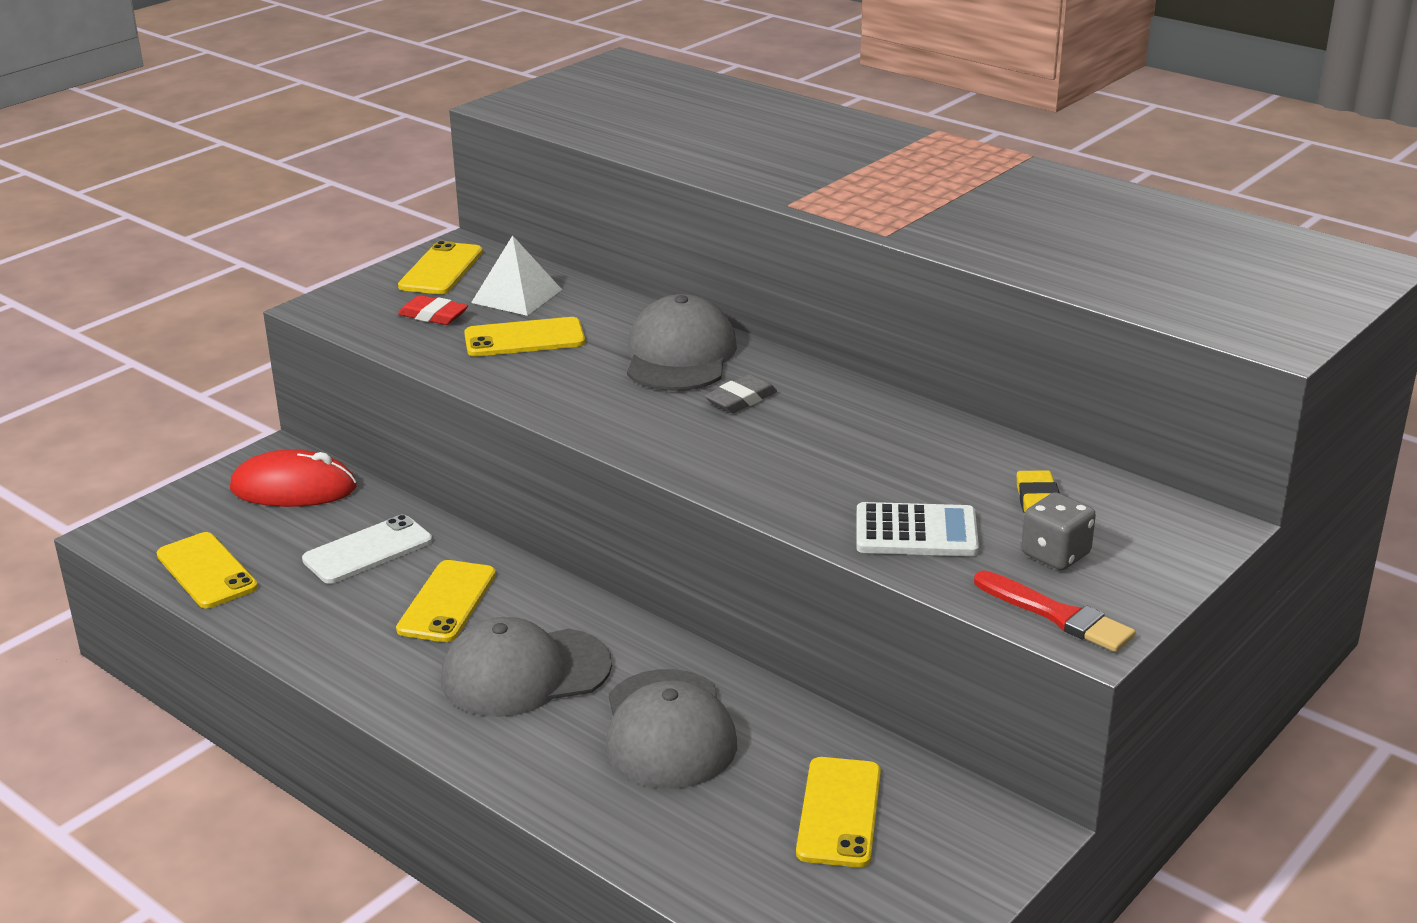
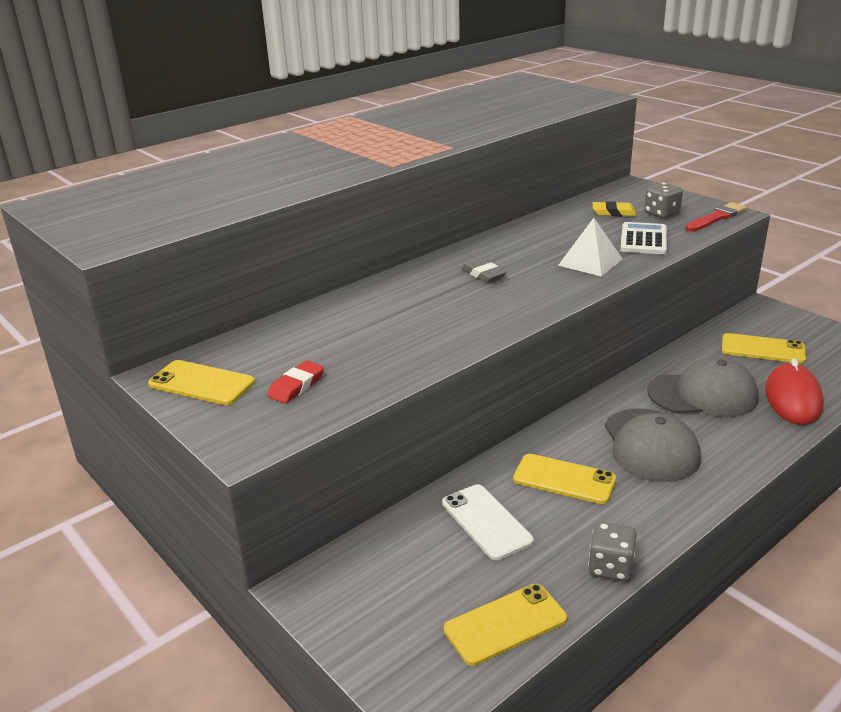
camera: 80 degrees left, 0 degrees up
(281, 636) = (610, 567): none -> grey dice
(293, 488) = (371, 572): red mouse -> red mouse (792, 398)
(517, 296) = (280, 348): white pyramid -> white pyramid (590, 262)
(524, 338) = (361, 345): yellow phone -> none
(680, 355) = (413, 290): grey cap -> none

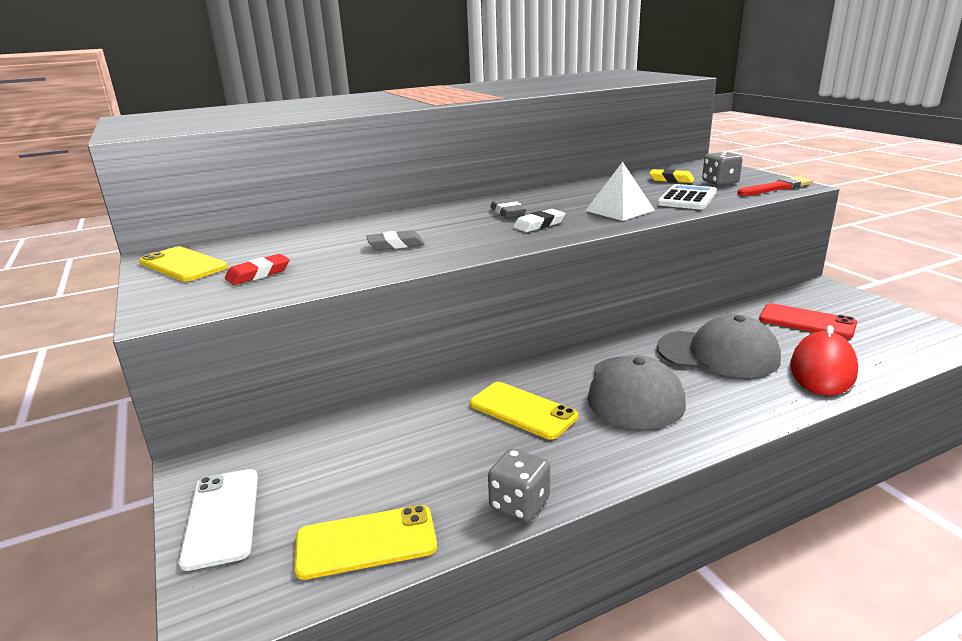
camera: 15 degrees right, 5 degrees down
(404, 331) = (395, 244): none -> grey eraser
(486, 522) = (417, 437): white phone -> white phone (222, 517)
(526, 289) = (539, 224): none -> white eraser
(762, 349) = (807, 321): yellow phone -> red phone

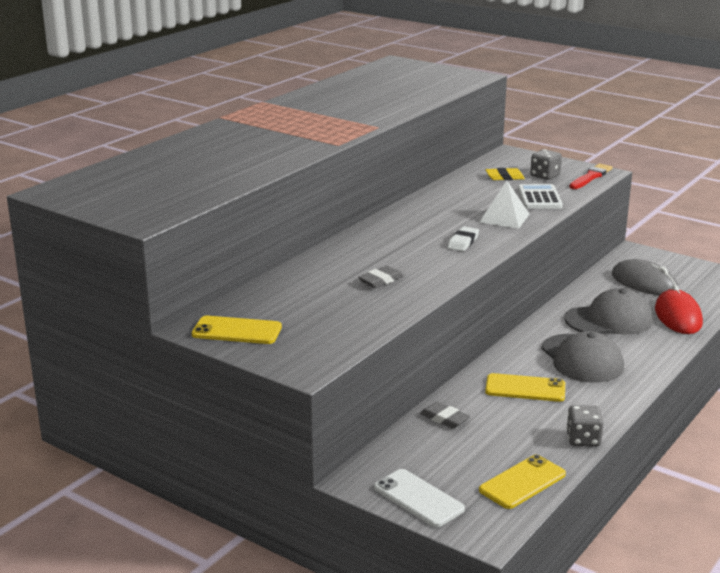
camera: 30 degrees left, 0 degrees up
(258, 274) = (318, 326): red eraser -> none
(507, 212) = (421, 233): grey eraser -> grey eraser (444, 418)
(807, 321) = (644, 283): red phone -> grey mouse

